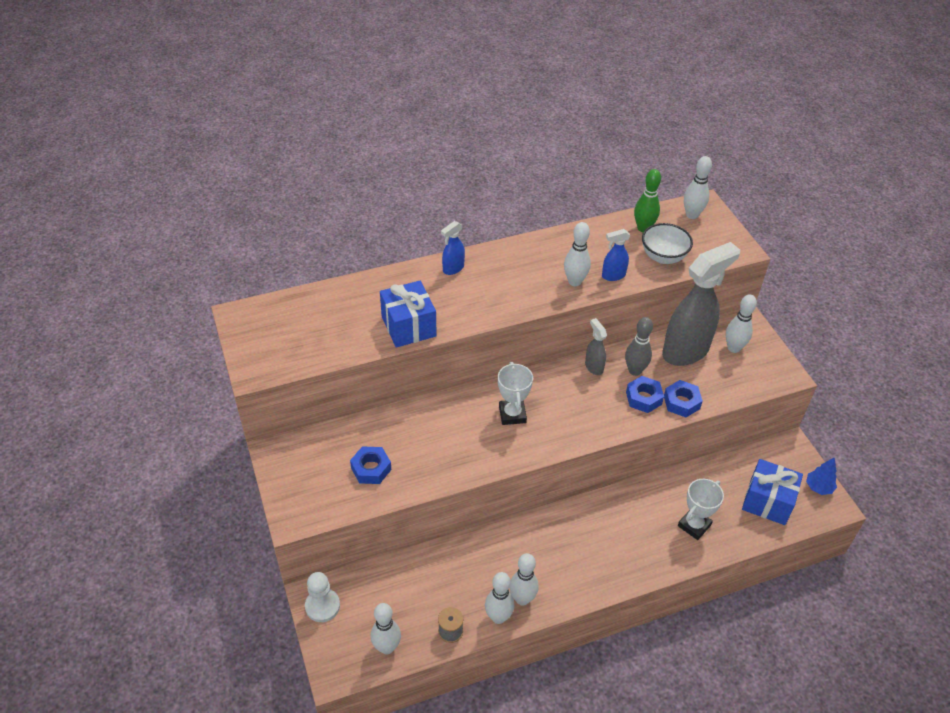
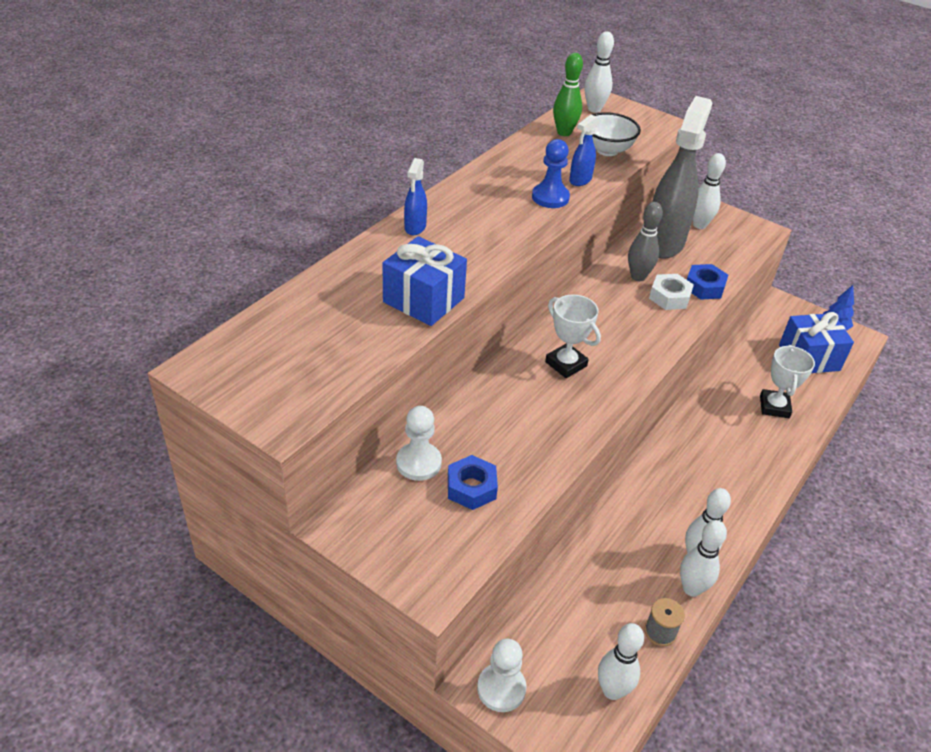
camera: 35 degrees left, 5 degrees down
(353, 436) = (418, 463): none -> white pawn
(574, 281) = (550, 197): white bowling pin -> blue pawn
(593, 367) = (598, 288): grey spray bottle -> none
(643, 398) = (669, 297): blue nut -> white nut

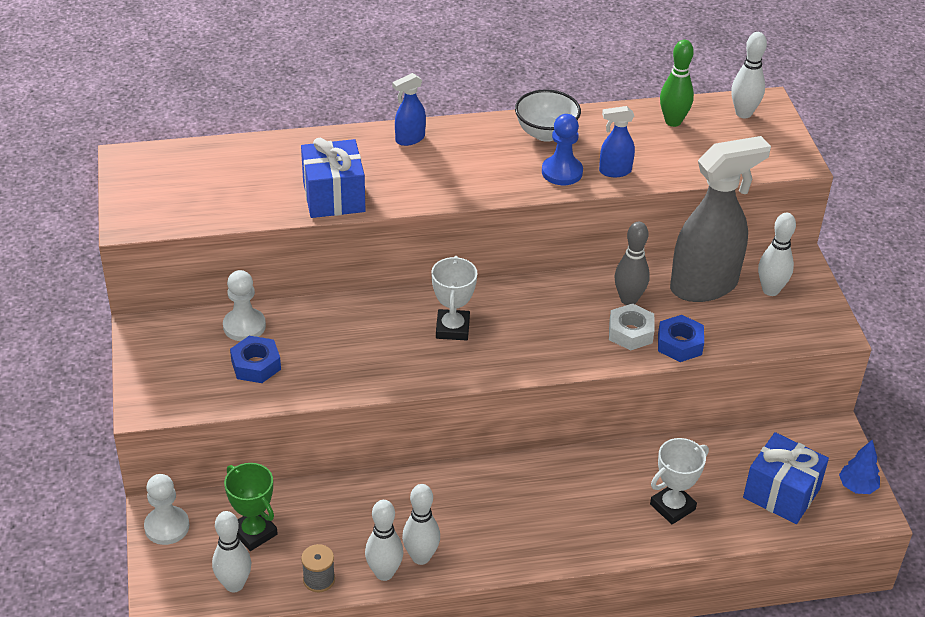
camera: 45 degrees right, 0 degrees up
(570, 635) = (254, 532): none -> green trophy
(607, 150) = (688, 157): white bowl -> white bowl (546, 133)

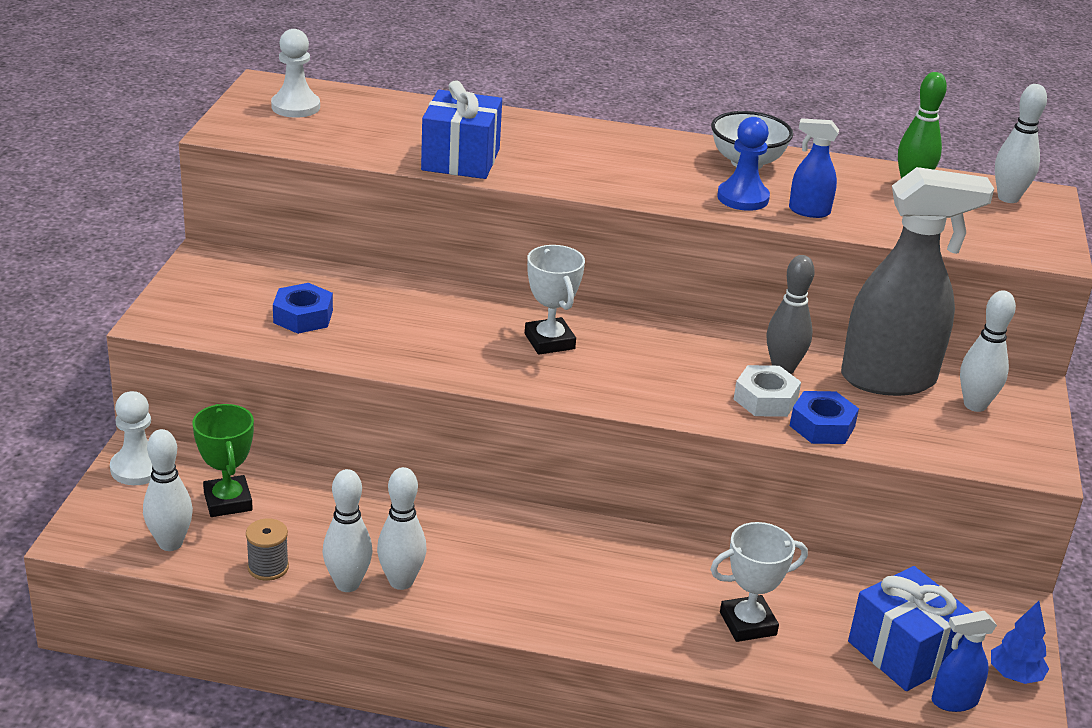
camera: 20 degrees right, 10 degrees down
(244, 326) = (316, 281): white pawn -> white pawn (295, 107)
(409, 139) = (583, 134): blue spray bottle -> blue spray bottle (953, 701)
(452, 328) = (549, 341): white trophy -> white trophy turned 45 degrees counterclockwise

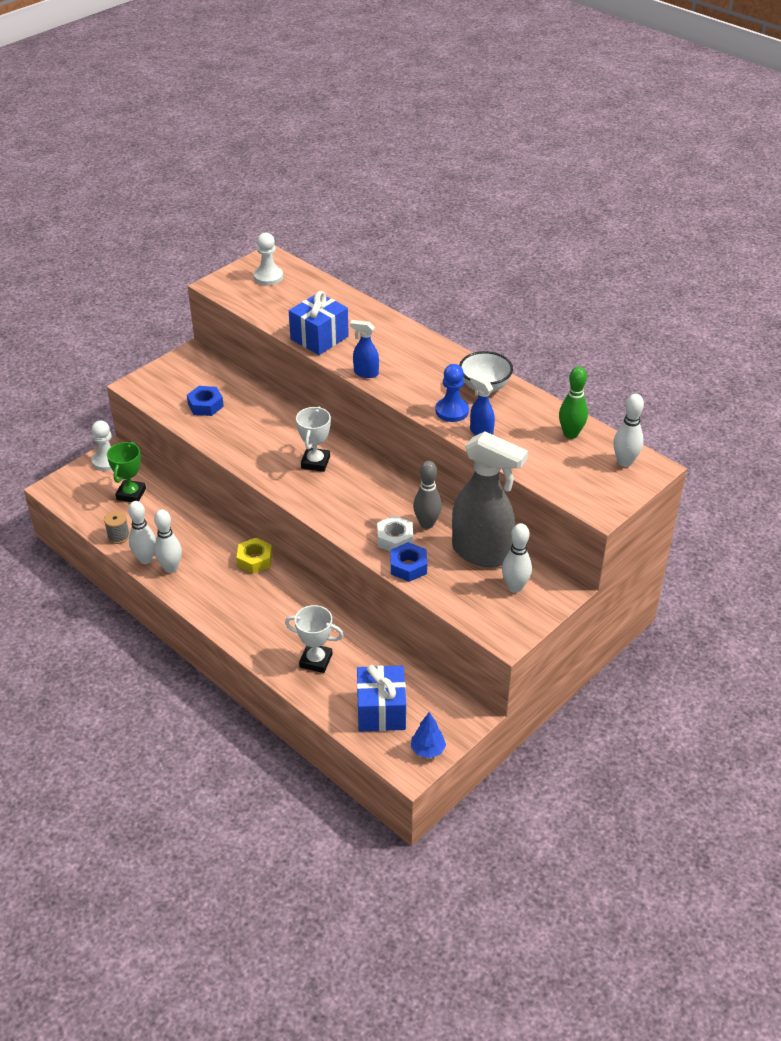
camera: 35 degrees right, 10 degrees up
(170, 543) = (87, 507): white bowling pin -> none
(517, 524) = (255, 560): none -> yellow nut
(953, 701) = (378, 747): blue spray bottle -> blue spray bottle (365, 373)

